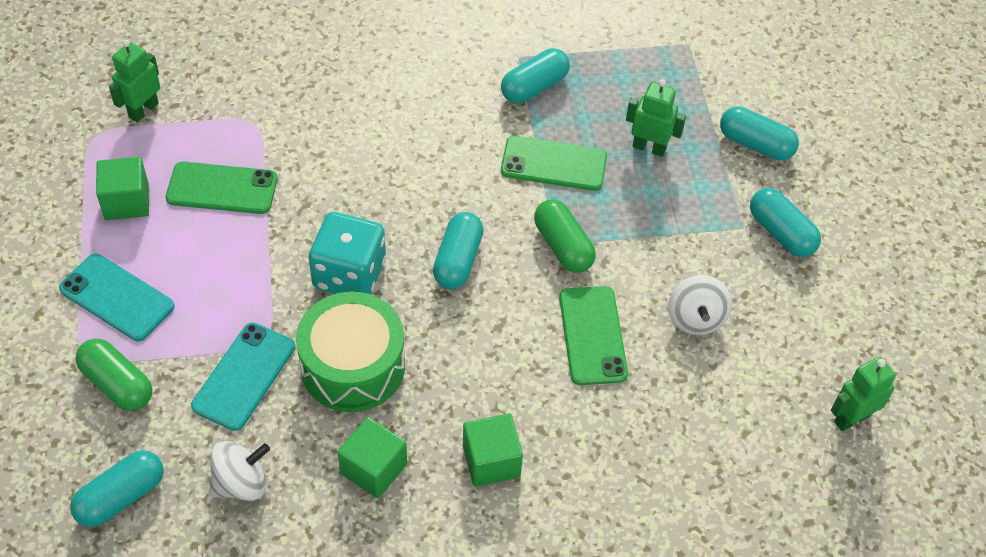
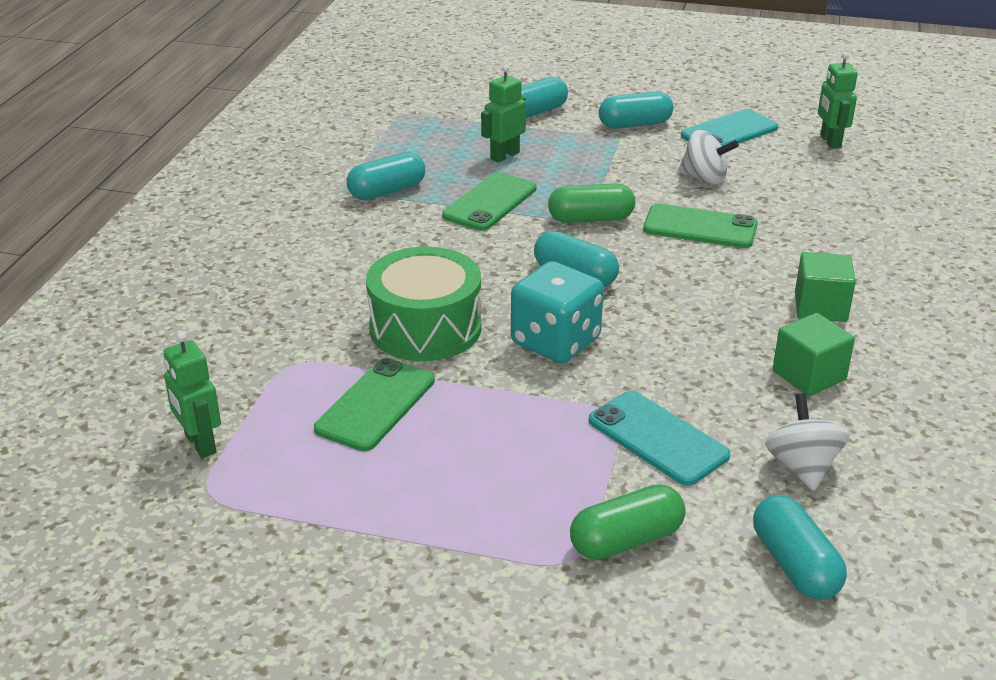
camera: 65 degrees left, 20 degrees down
(117, 297) = (492, 518): turquoise phone -> turquoise phone (729, 132)
(127, 202) = (342, 484): green cube -> none
(353, 366) = (676, 363): green drum -> green drum (425, 328)
(534, 87) = (387, 191): turquoise capsule -> turquoise capsule turned 75 degrees clockwise

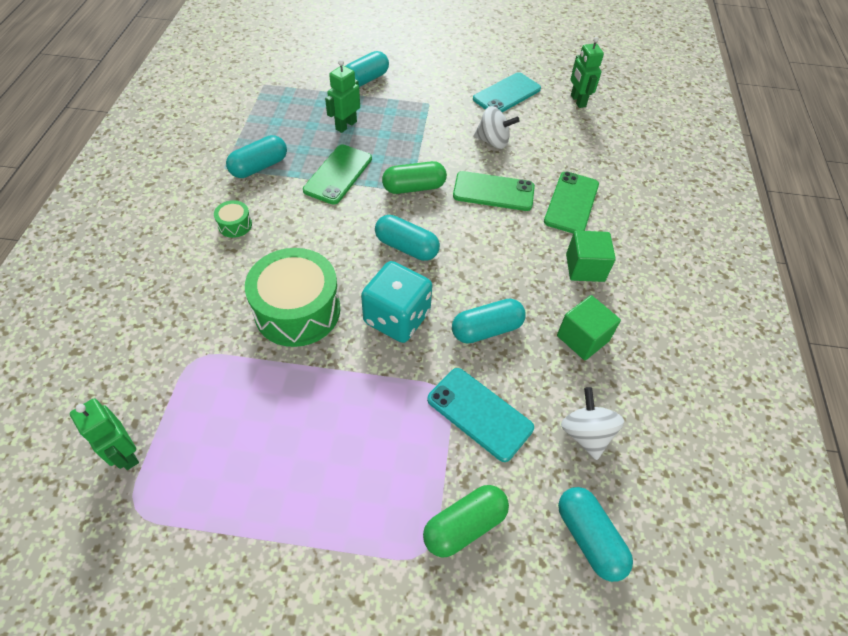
camera: 10 degrees left, 20 degrees up
(351, 244) = (235, 225): none -> green drum
(376, 405) = (264, 397): green phone -> green phone (571, 203)
(635, 124) = (439, 89): turquoise capsule -> turquoise capsule (486, 329)

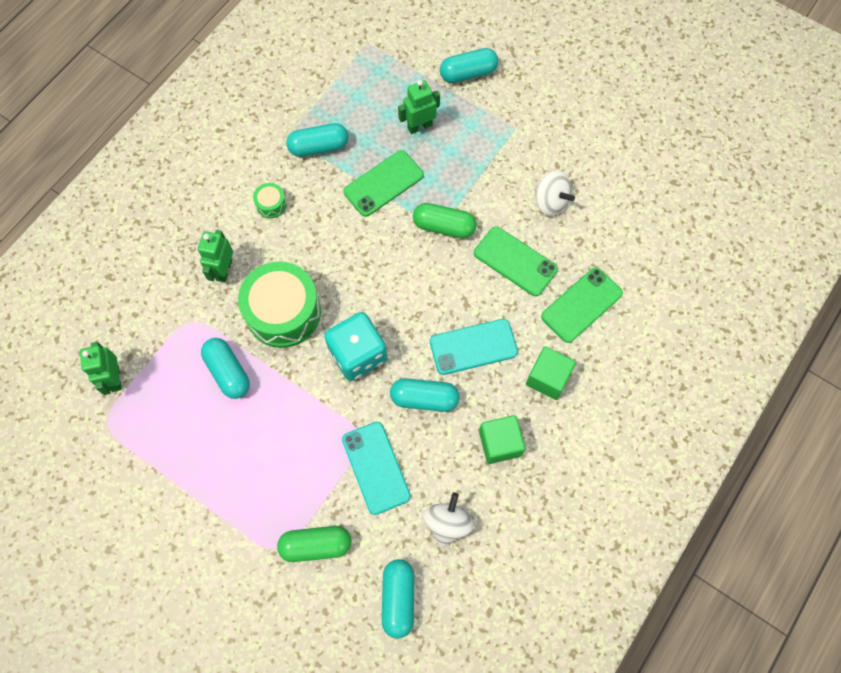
camera: 30 degrees right, 15 degrees up
(406, 247) = (402, 288): turquoise capsule -> turquoise capsule (228, 372)
(507, 94) = (602, 145): turquoise phone -> turquoise phone (473, 347)
(577, 101) = (673, 183): green robot -> green robot (224, 270)

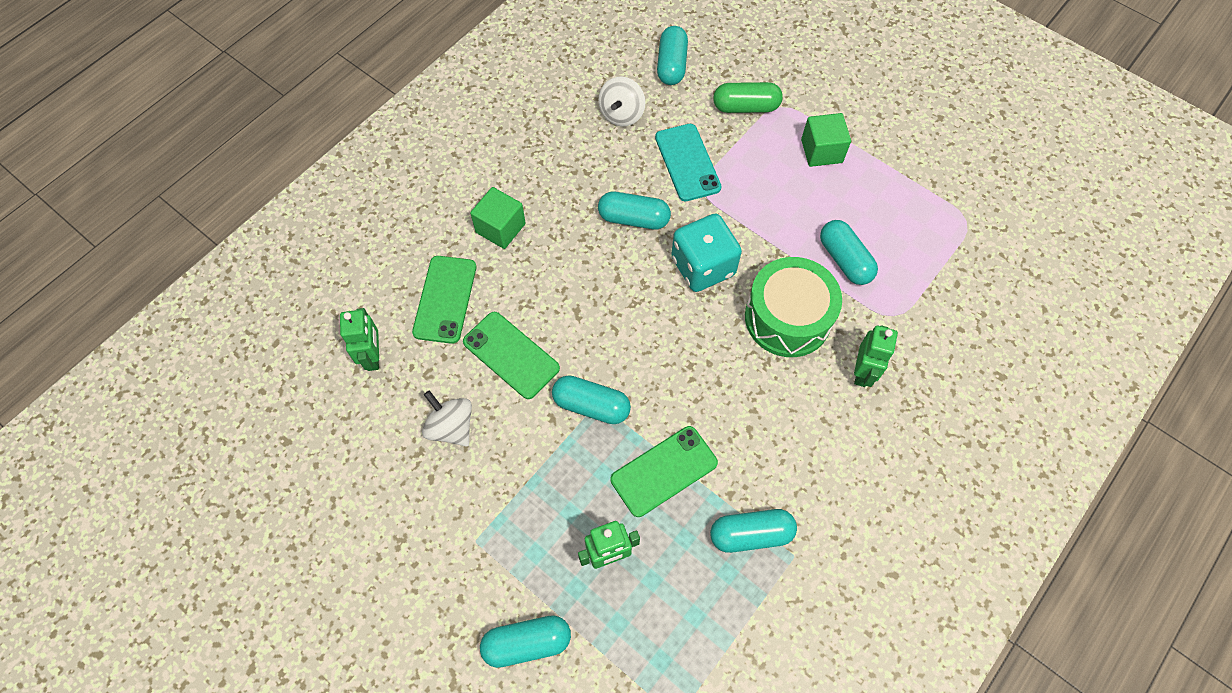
camera: 175 degrees left, 5 degrees down
(115, 378) = (968, 263): green robot -> green robot (373, 356)
(271, 204) = (811, 453): green drum -> none
(444, 226) = (591, 405): green capsule -> turquoise capsule
(473, 347) = (575, 265): turquoise phone -> none
(500, 443) = (561, 173): green cube -> green cube (821, 151)
(581, 305) = (445, 299): green phone -> green phone turned 45 degrees counterclockwise

